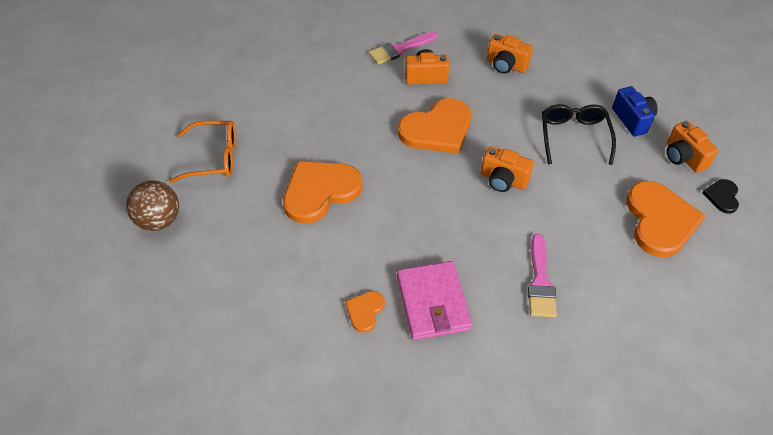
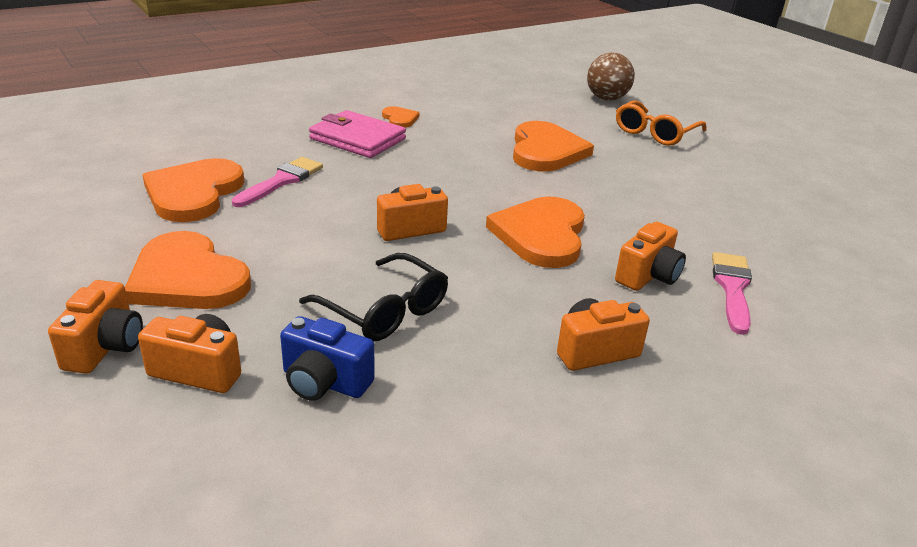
camera: 130 degrees right, 20 degrees down
(540, 281) = (281, 181): pink brush -> pink brush turned 75 degrees clockwise
(612, 307) = (194, 193): none -> orange heart
(722, 196) = (105, 347): black heart -> orange camera

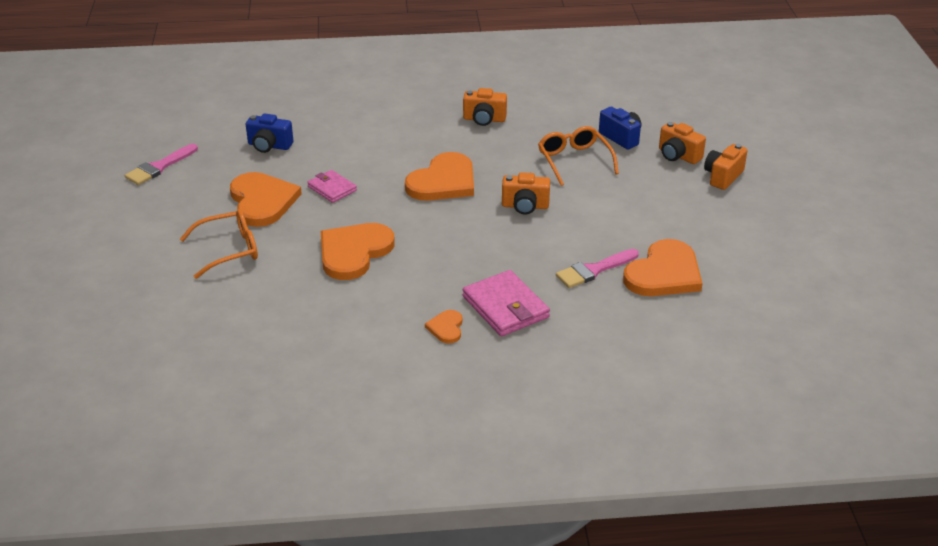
camera: 150 degrees left, 5 degrees up
(187, 278) = (677, 205): orange heart -> orange heart (262, 201)
(384, 310) = (574, 161): black glasses -> orange glasses
(606, 99) = (201, 310): brown ball -> none
(648, 276) = (410, 143): orange camera -> none
(653, 198) = (332, 188): none -> pink wallet
(732, 288) = (372, 127): pink brush -> pink brush (159, 167)
(801, 228) = (269, 146): none -> blue camera

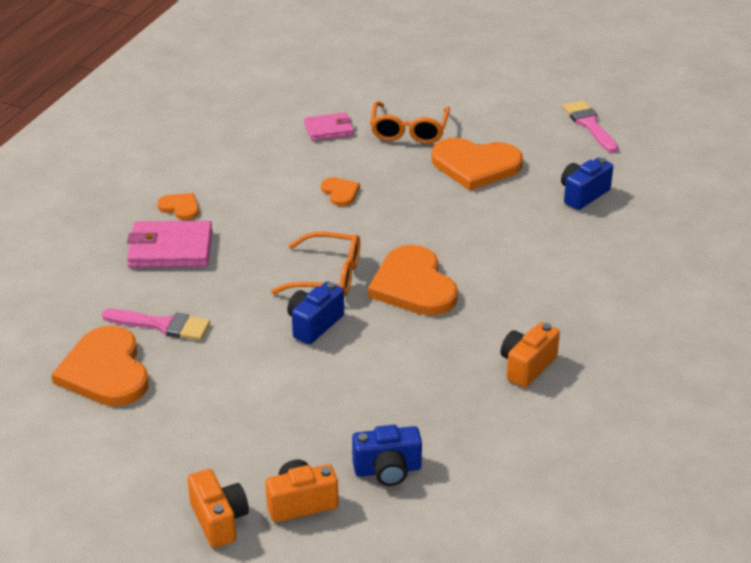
camera: 120 degrees right, 0 degrees up
(332, 188) = (463, 210): pink wallet -> pink wallet (329, 129)
(354, 252) = (340, 193): orange heart -> orange heart, size x0.48
(525, 206) = (314, 324): orange camera -> blue camera
(574, 161) = (370, 402): orange glasses -> orange glasses (328, 276)
(594, 270) = (162, 325): pink brush -> pink brush turned 105 degrees clockwise

